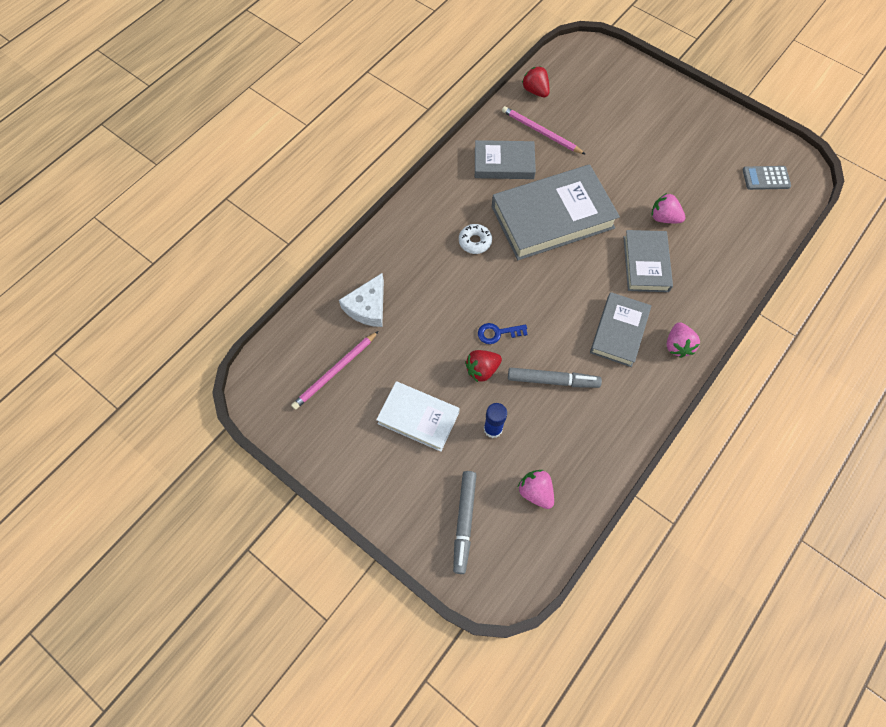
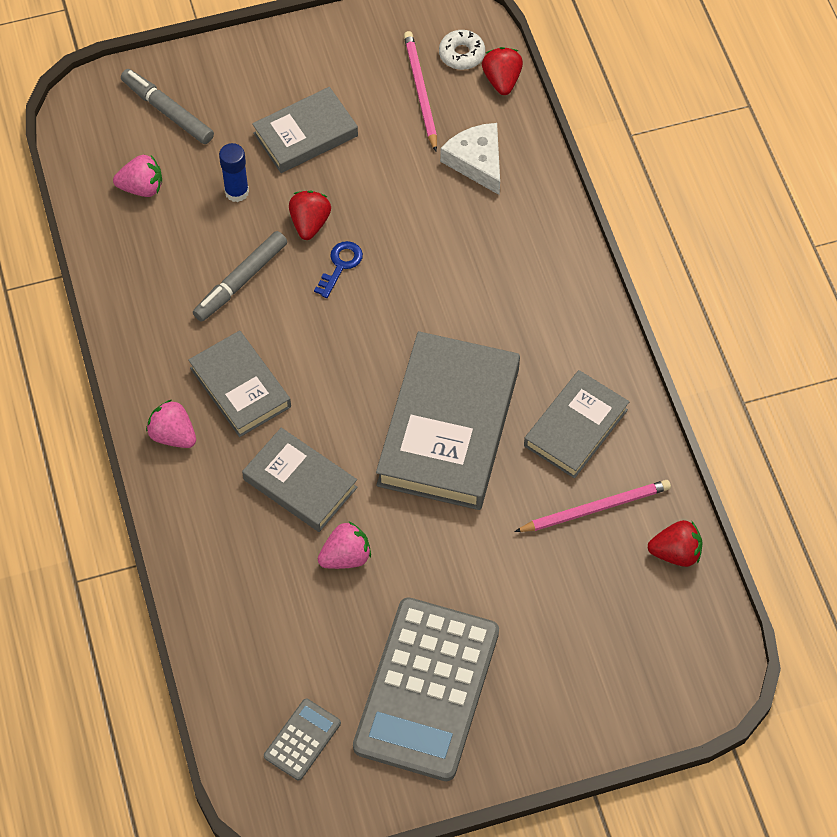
camera: 125 degrees right, 5 degrees down
(294, 330) = (502, 80): none -> red strawberry
(418, 417) = (305, 135): white book -> grey book
(475, 241) = (480, 319): white donut -> white donut (461, 54)
(693, 145) = (426, 689): none -> grey calculator

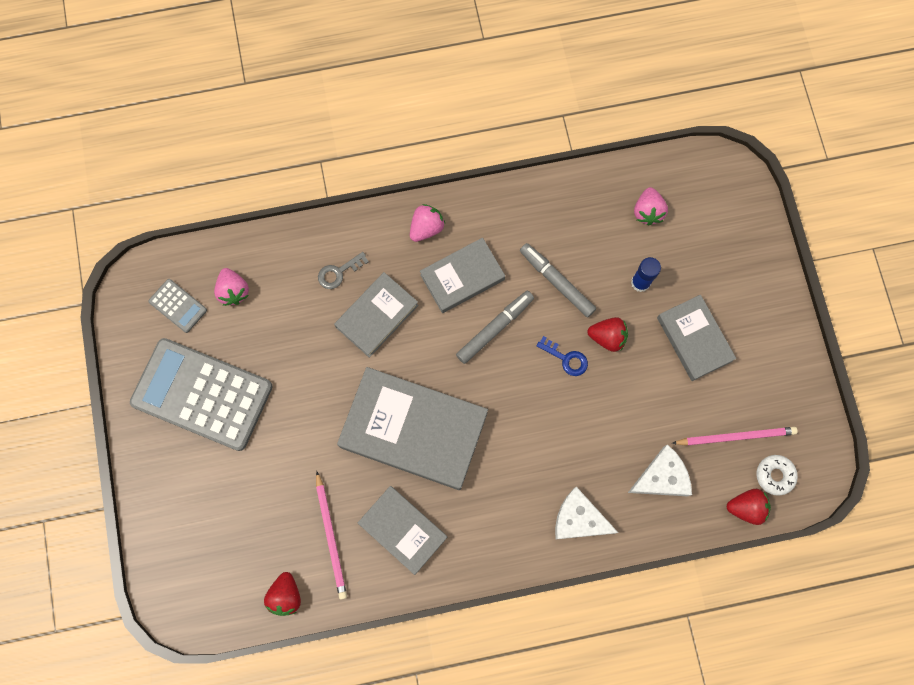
camera: 95 degrees right, 15 degrees up
(167, 111) = (721, 233): grey marker -> grey marker (495, 328)
(241, 536) = (339, 272): none -> grey key
(346, 556) = (313, 345): pink strawberry -> pink strawberry (233, 291)
(537, 242) = (579, 519): none -> white cheese

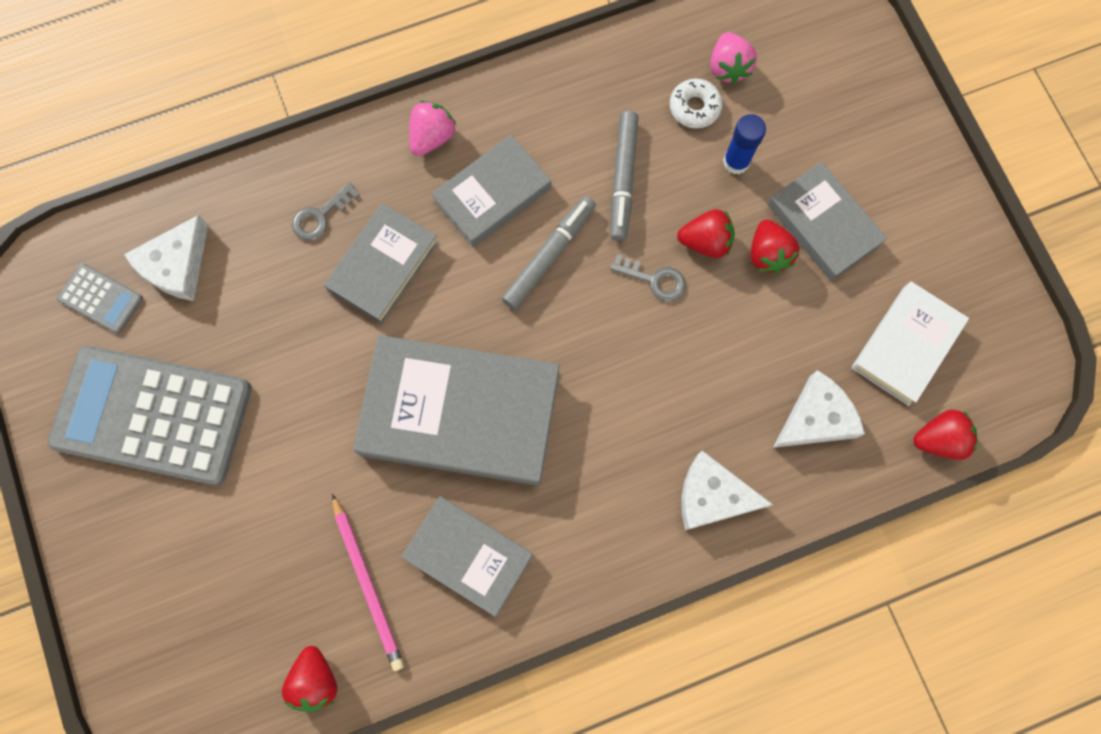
camera: 10 degrees left, 0 degrees up
(233, 291) = (177, 265): pink strawberry -> white cheese
(556, 282) = (623, 179): grey marker -> grey marker turned 120 degrees counterclockwise
(566, 358) = (654, 279): blue key -> grey key
(650, 354) = (767, 254): none -> red strawberry
(736, 436) = (905, 345): pink pencil -> white book
(775, 475) = (968, 388): white donut -> white donut (694, 107)

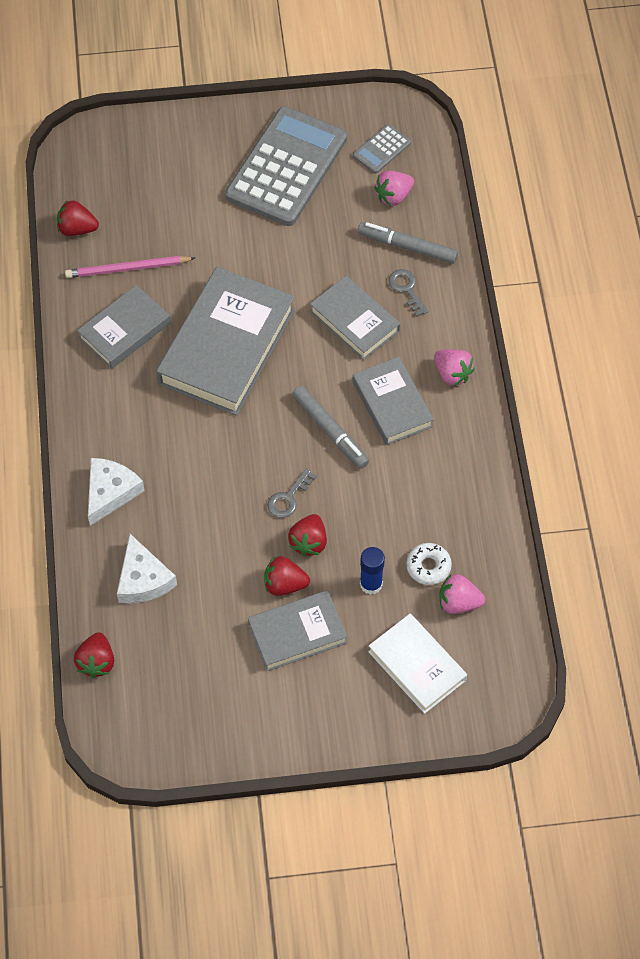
camera: 105 degrees right, 15 degrees down
(177, 265) = (393, 196): white cheese -> pink strawberry
(623, 179) = (379, 497): grey marker -> grey marker (407, 247)
(905, 345) = (178, 662): white book -> white book (417, 666)

